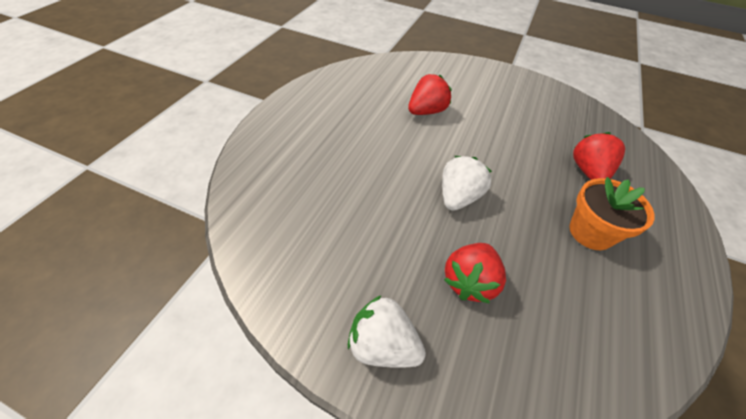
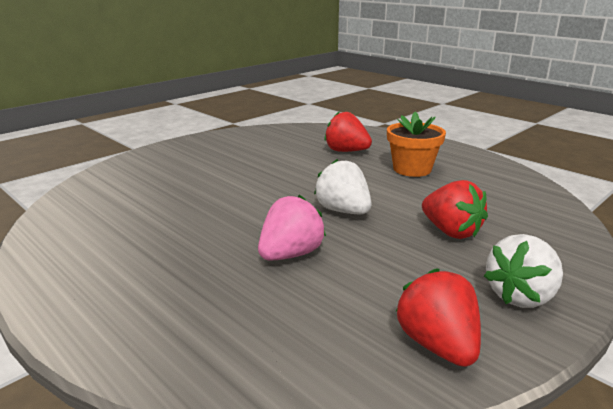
camera: 65 degrees left, 25 degrees down
(374, 183) = (290, 254): none -> pink strawberry
(426, 111) = (197, 196): red strawberry -> red strawberry (438, 345)

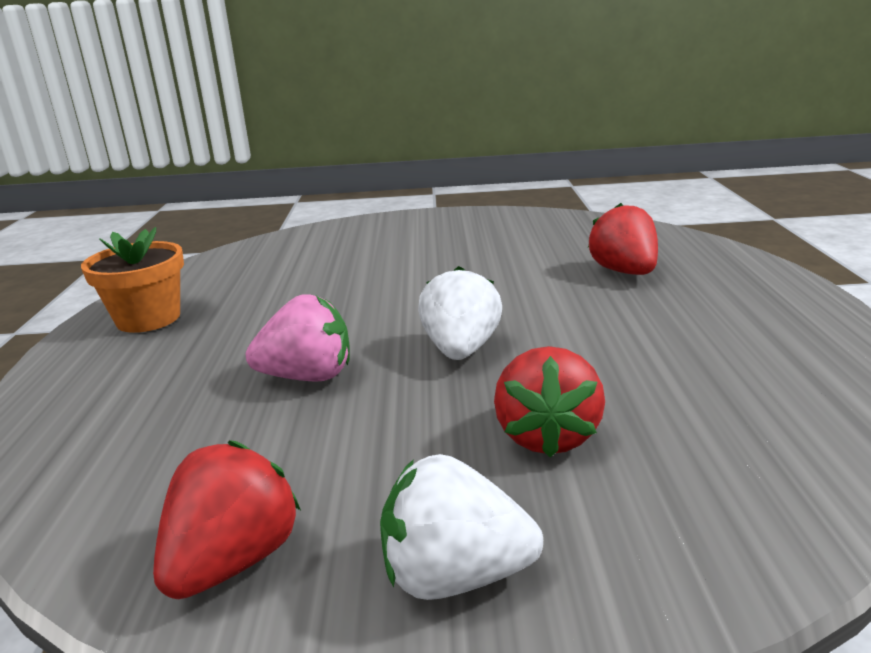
camera: 45 degrees right, 0 degrees up
(412, 169) = (676, 326): orange flower pot -> orange flower pot (148, 319)

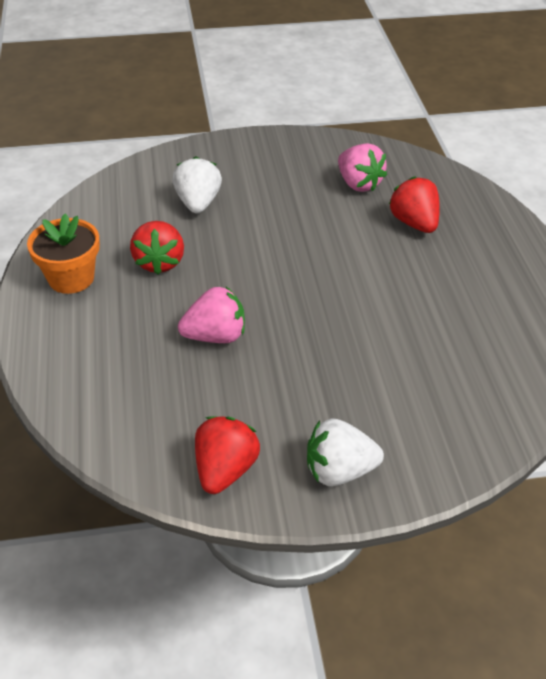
camera: 10 degrees left, 20 degrees up
(460, 350) = (310, 309): white strawberry -> white strawberry (198, 203)
(547, 436) = (374, 381): red strawberry -> red strawberry (159, 262)
(552, 242) = (358, 184): none -> pink strawberry

